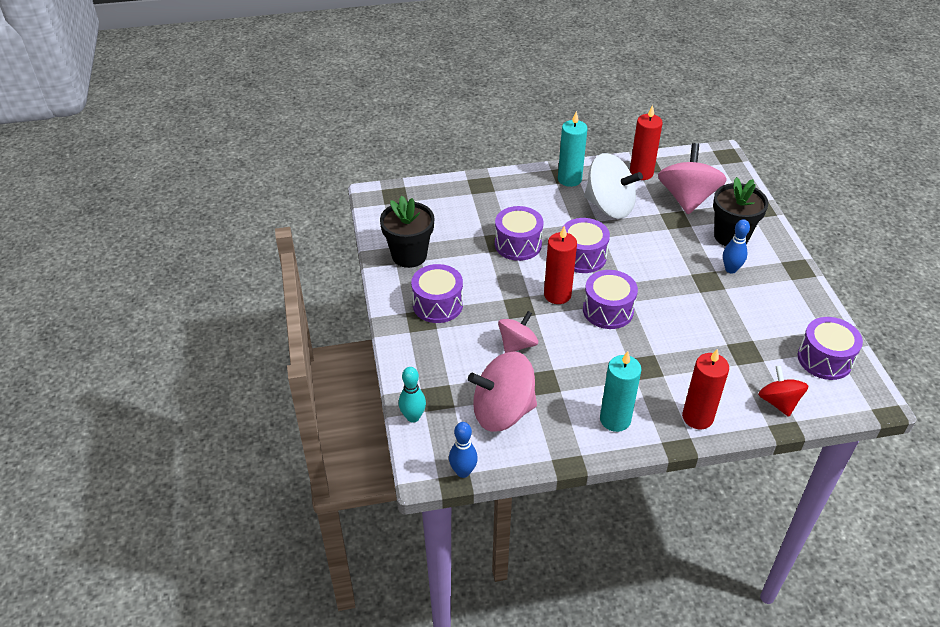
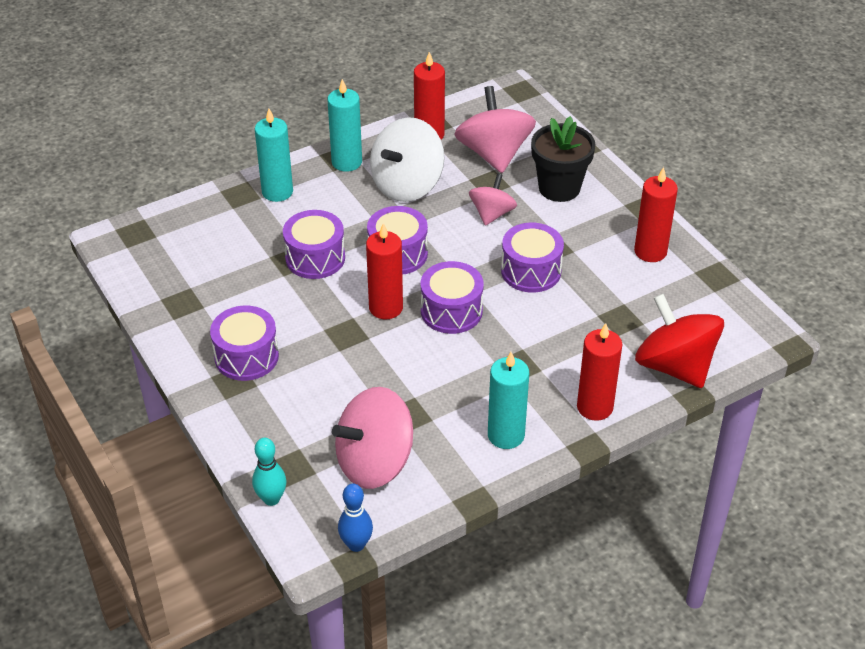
camera: 20 degrees left, 0 degrees up
(409, 255) = (186, 305): black flower pot -> none
(509, 189) = (277, 192): none -> turquoise candle
(517, 344) = (361, 379): pink spinning top -> pink spinning top (492, 214)
(609, 206) = (407, 185): white spinning top -> white spinning top turned 120 degrees clockwise
(731, 269) = (572, 227): blue bowling pin -> none
(778, 402) = (674, 366): red spinning top -> red spinning top, size x1.70
(790, 304) = (650, 251): none -> red candle
(824, 359) = (707, 304): purple drum -> purple drum (531, 271)

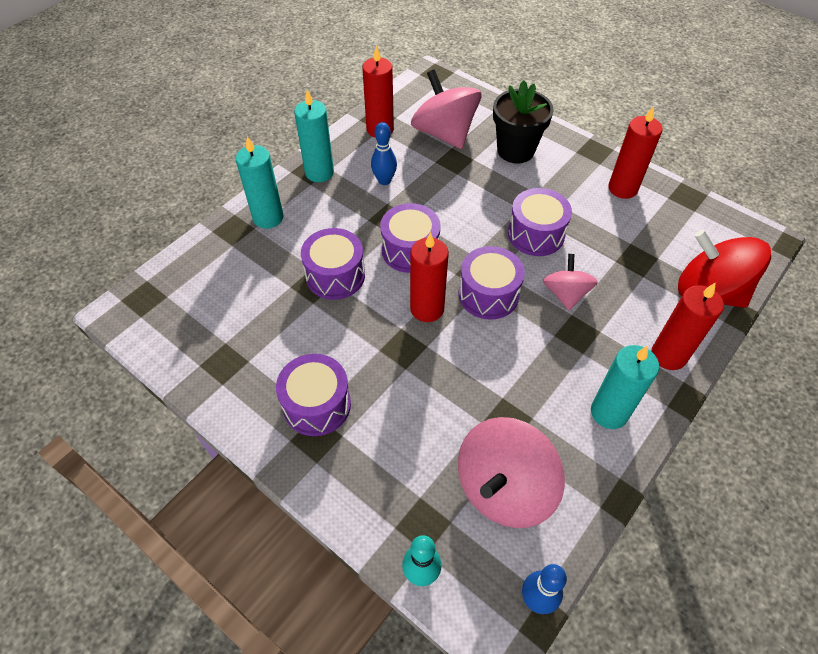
camera: 20 degrees left, 10 degrees up
(407, 185) = (384, 180): white spinning top -> blue bowling pin
(492, 214) = (472, 189): pink spinning top -> pink spinning top (565, 294)

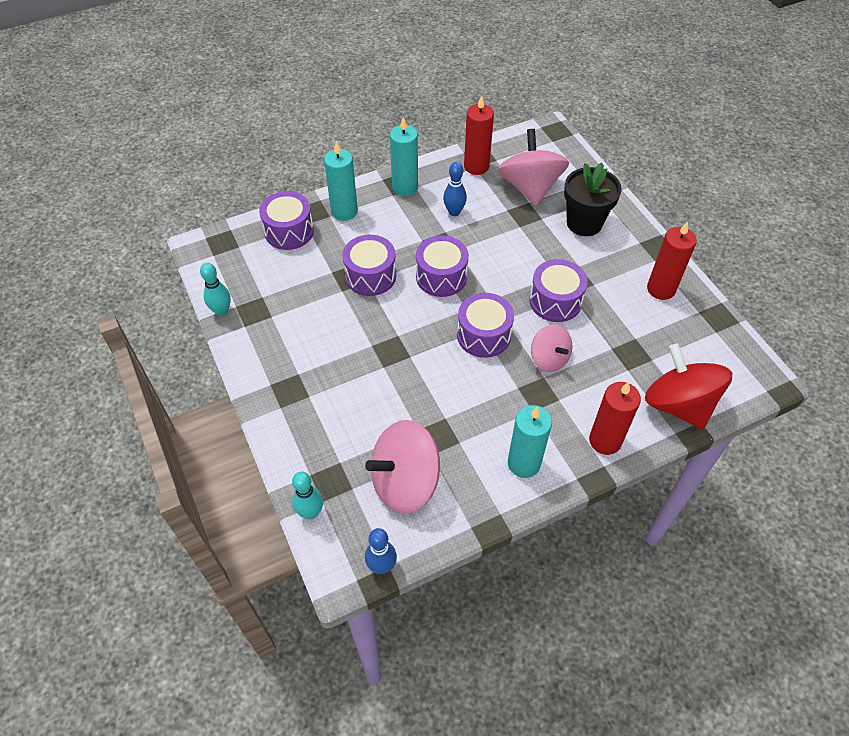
camera: 25 degrees right, 0 degrees up
(185, 377) = (221, 311): none -> turquoise bowling pin
(317, 405) = (303, 367): purple drum -> purple drum (289, 231)
(427, 309) = (427, 328): red candle -> none
(565, 294) = (549, 359): pink spinning top -> pink spinning top turned 120 degrees clockwise

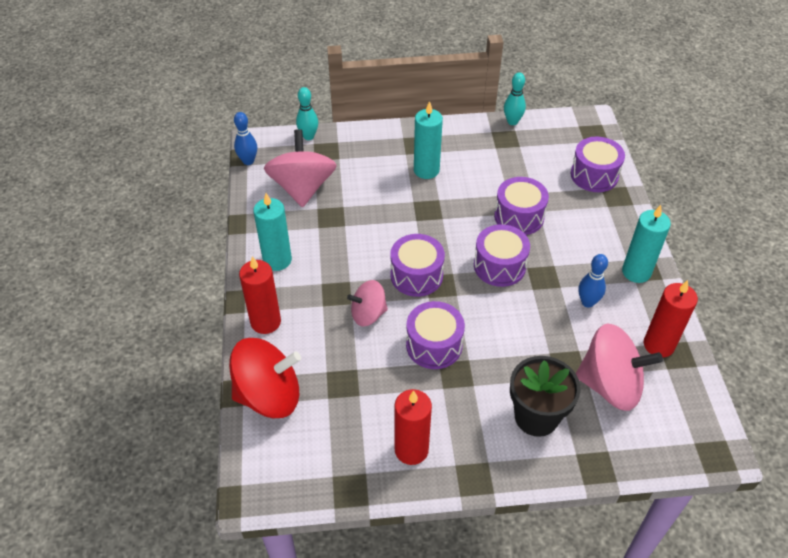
camera: 110 degrees right, 5 degrees down
(344, 211) = (611, 217): turquoise candle -> turquoise candle (426, 170)

